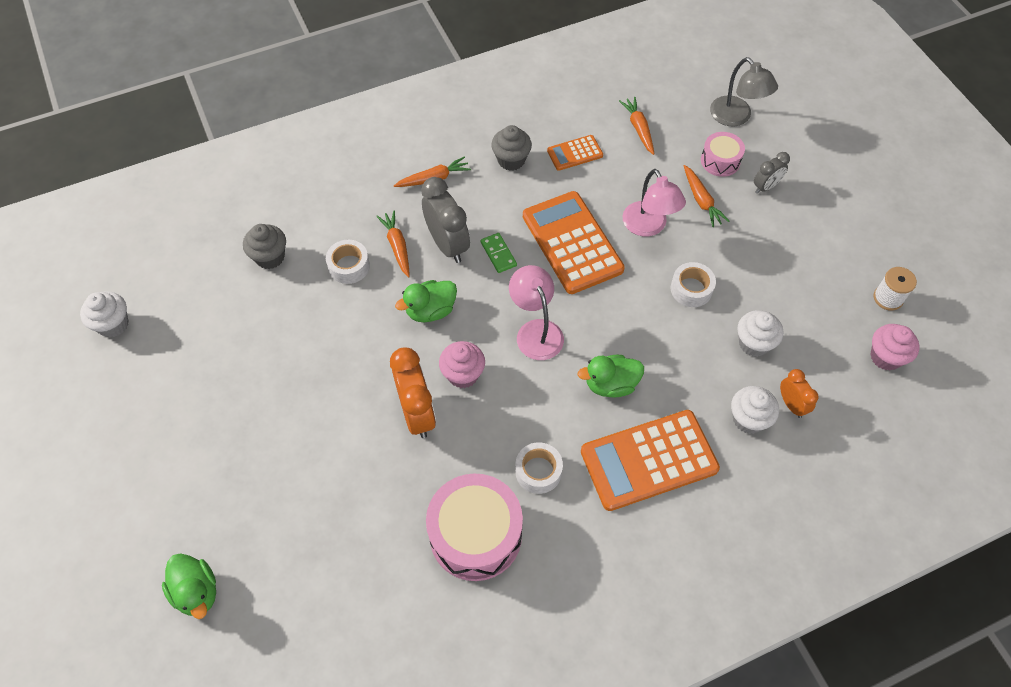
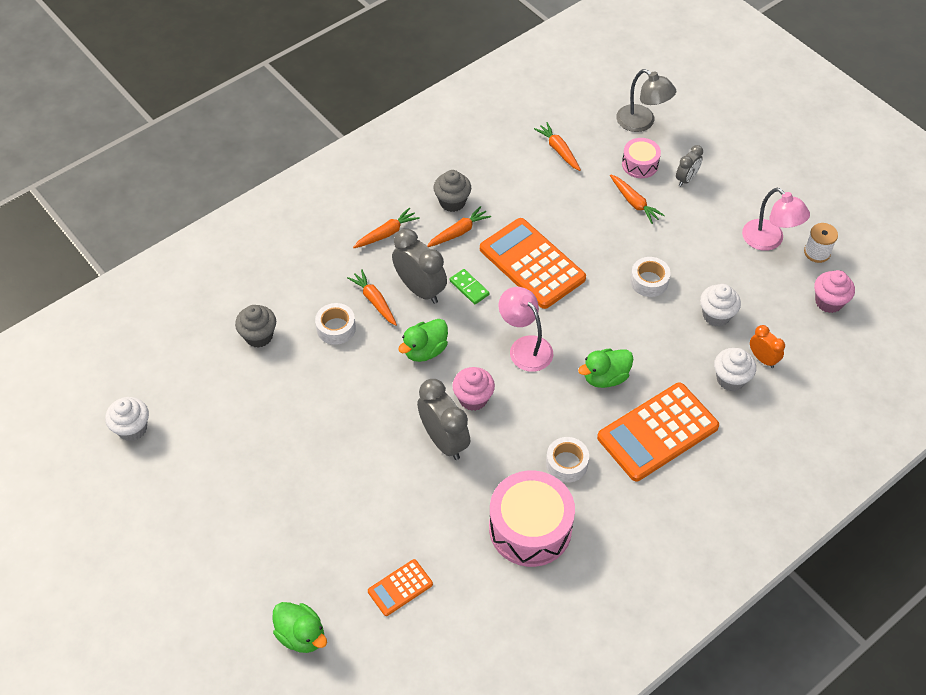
camera: 15 degrees left, 5 degrees down
(417, 413) = (444, 441): orange clock -> grey clock
(507, 193) = (459, 232): none -> orange carrot
(575, 153) = (508, 184): orange calculator -> orange calculator (400, 588)
(648, 226) = (595, 235): pink lamp -> pink lamp (769, 241)

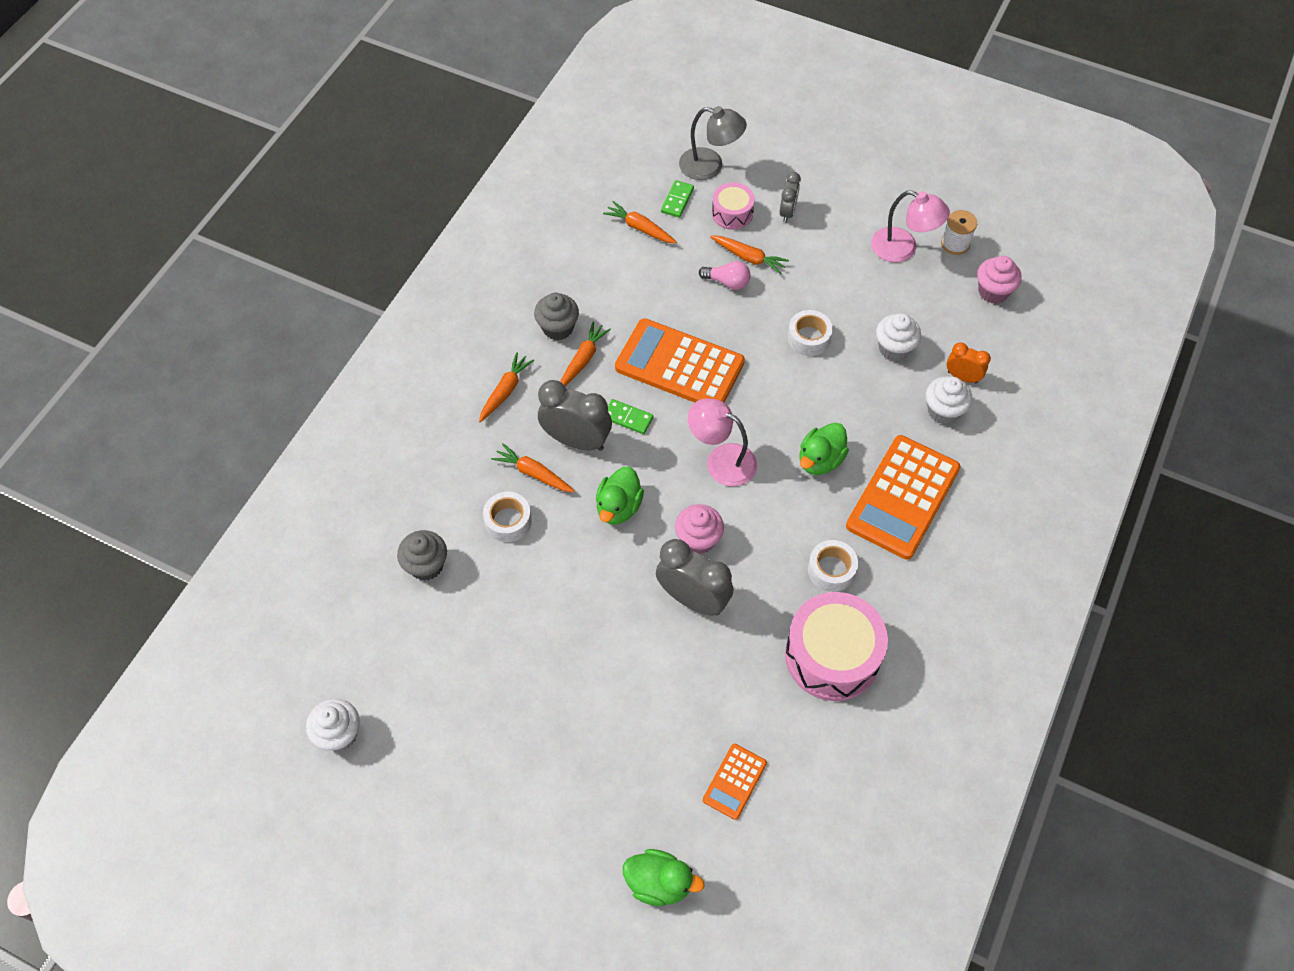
camera: 25 degrees left, 5 degrees up
(600, 139) = (677, 200): none -> green domino
(606, 215) = (727, 282): none -> pink light bulb

